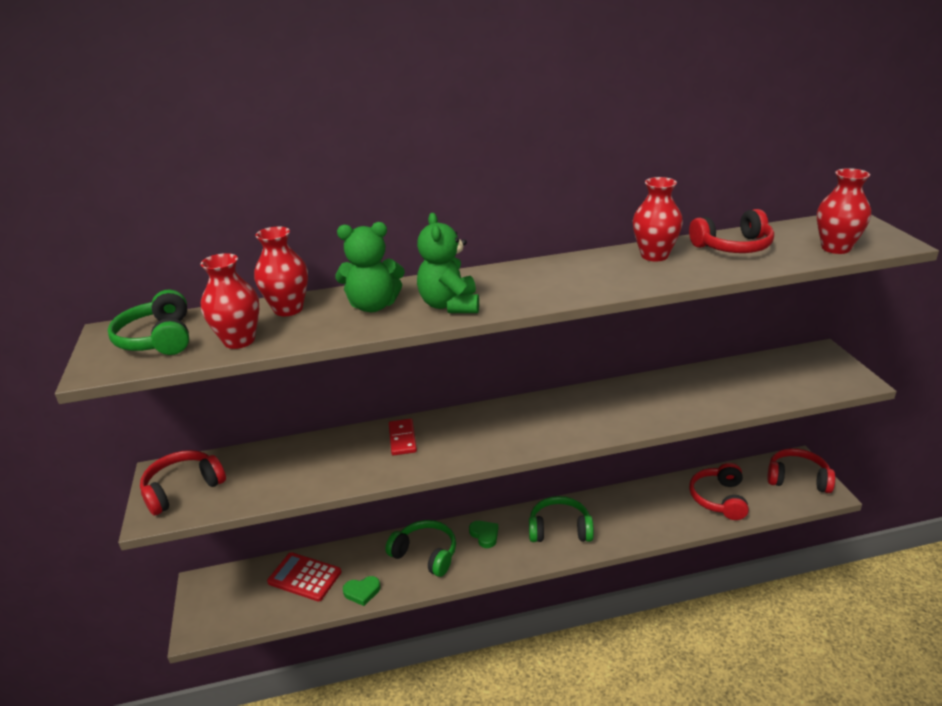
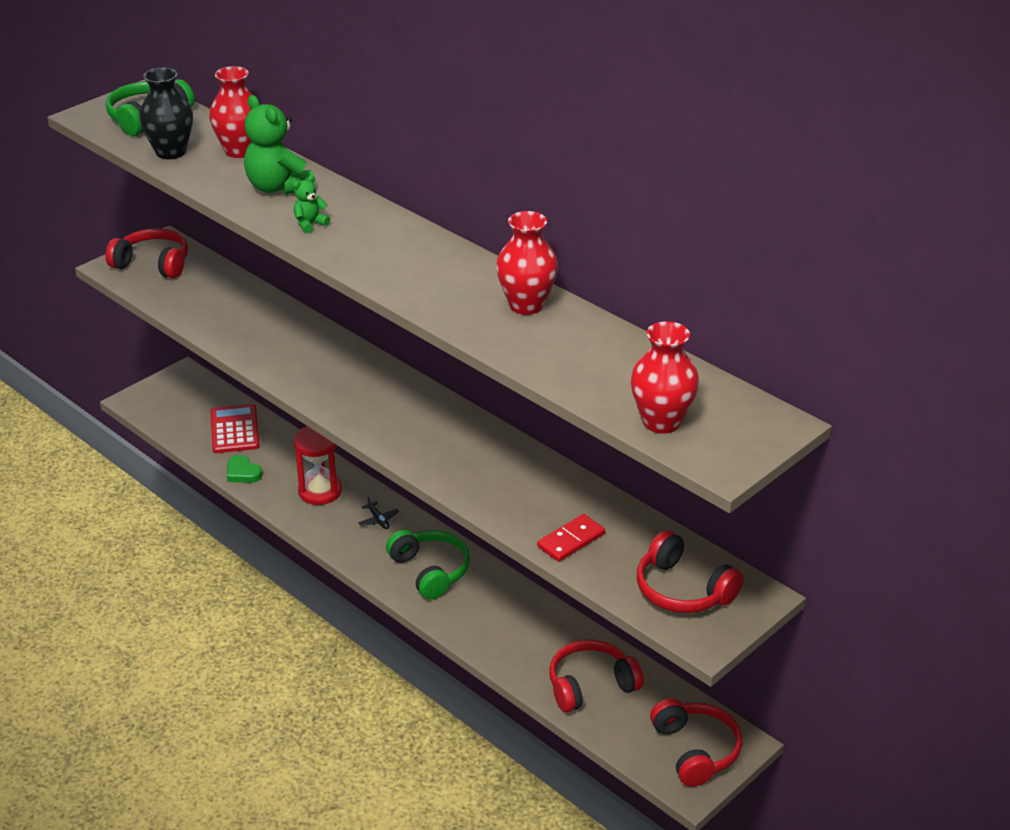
camera: 55 degrees right, 5 degrees up
(239, 340) = (171, 152): red vase -> black vase
(402, 439) = (309, 345): red domino -> red domino (571, 540)
(425, 554) = (320, 491): green headphones -> red hourglass
(450, 305) = (310, 224): green teddy bear -> green teddy bear, size x0.50
(484, 535) = (378, 520): green heart -> black plane
(733, 246) = (599, 350): red headphones -> red headphones (683, 590)

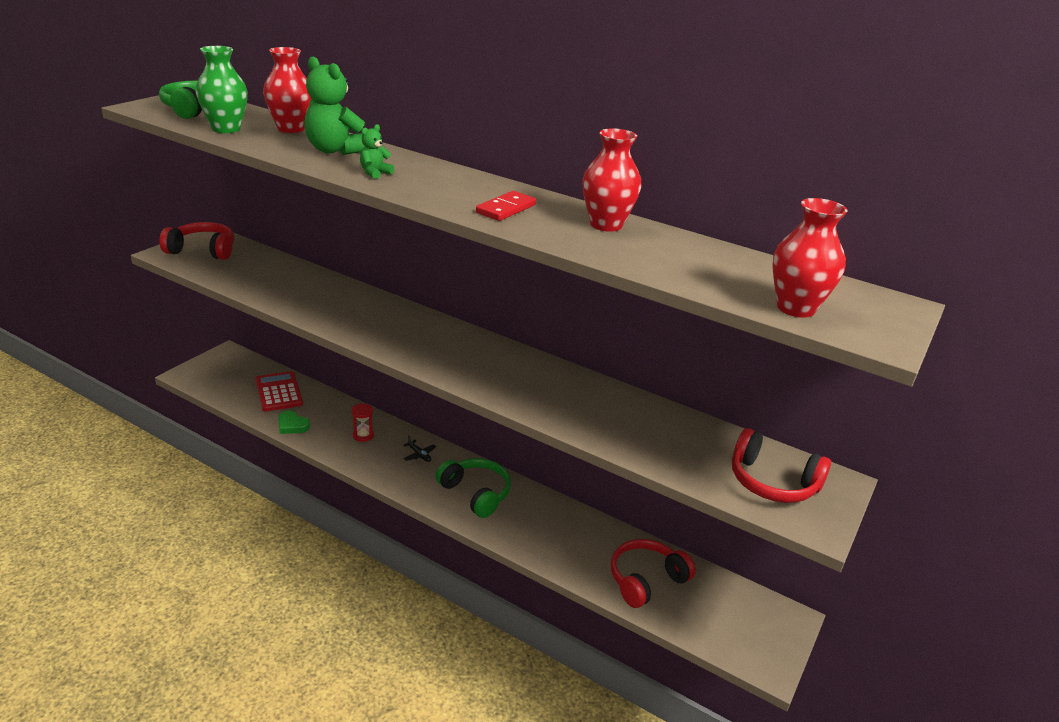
camera: 15 degrees left, 5 degrees down
(171, 152) = (226, 129): black vase -> green vase
(320, 491) = (363, 435): red hourglass -> red hourglass, size x0.56
(571, 540) = (652, 446): red domino -> red domino (506, 209)
(695, 750) = (758, 629): red headphones -> none

